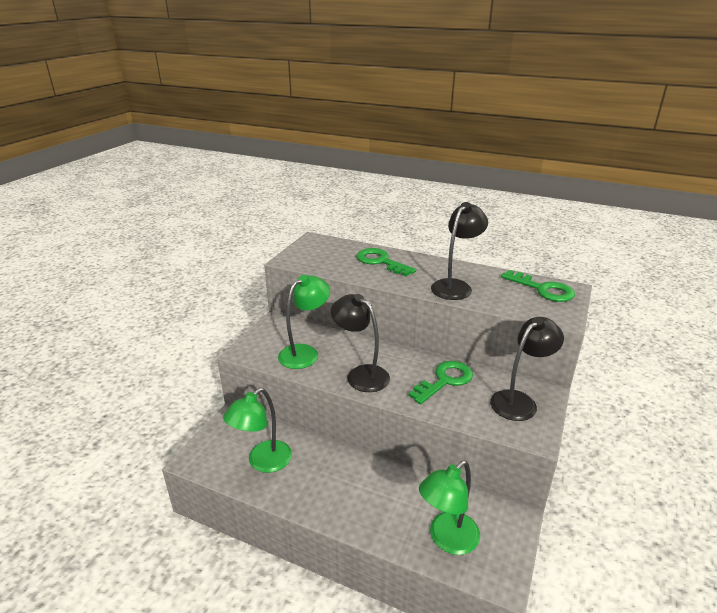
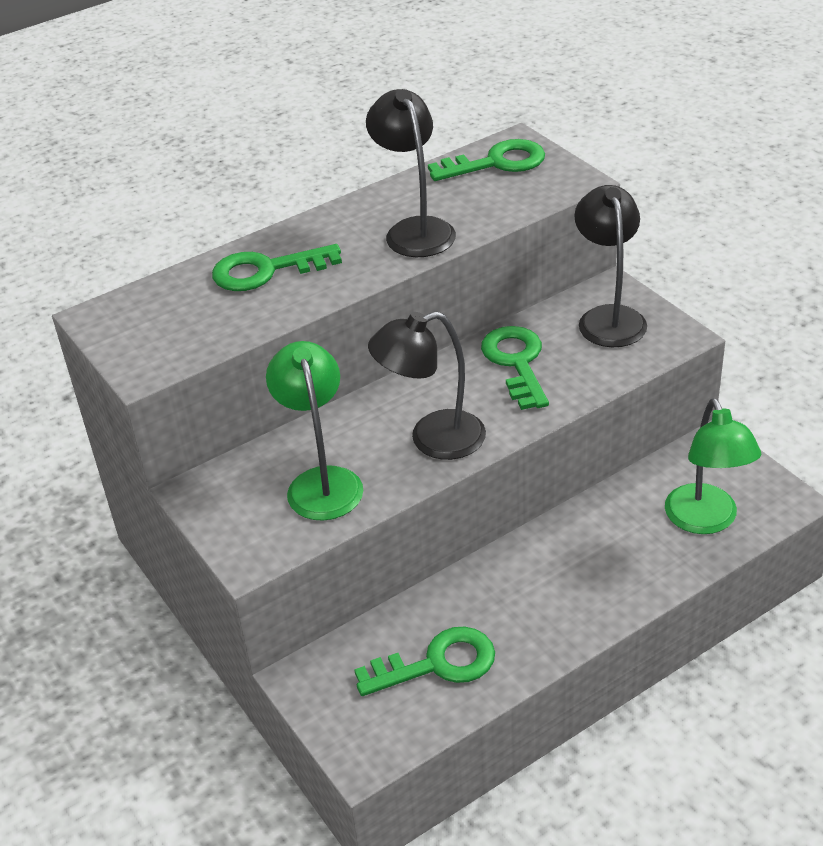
camera: 55 degrees left, 10 degrees up
(263, 462) = (438, 663): green lamp -> green key

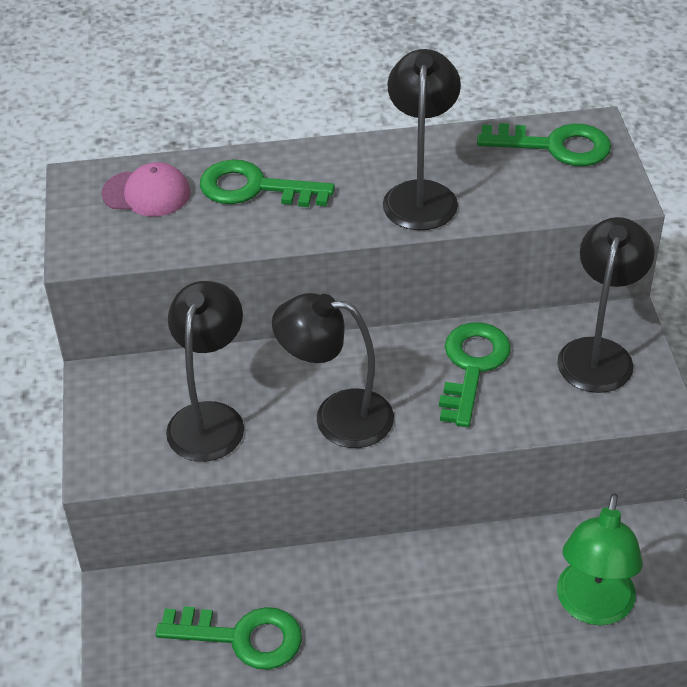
camera: 25 degrees right, 5 degrees up
(169, 306) = (146, 193): none -> pink cap
(321, 482) = (210, 418): green lamp -> black lamp

